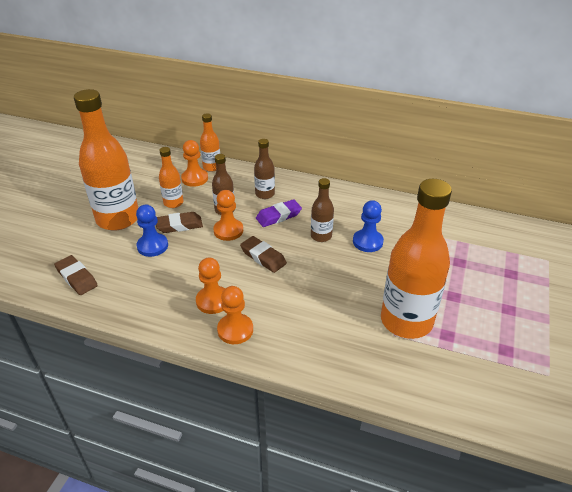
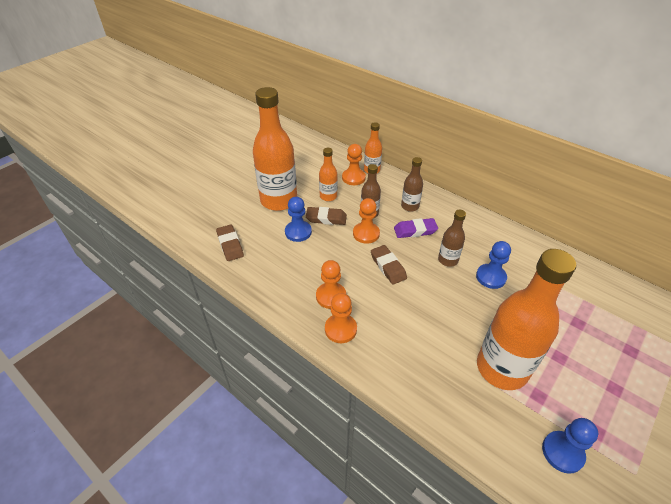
camera: 20 degrees right, 5 degrees up
(484, 377) = (562, 452): none -> blue pawn

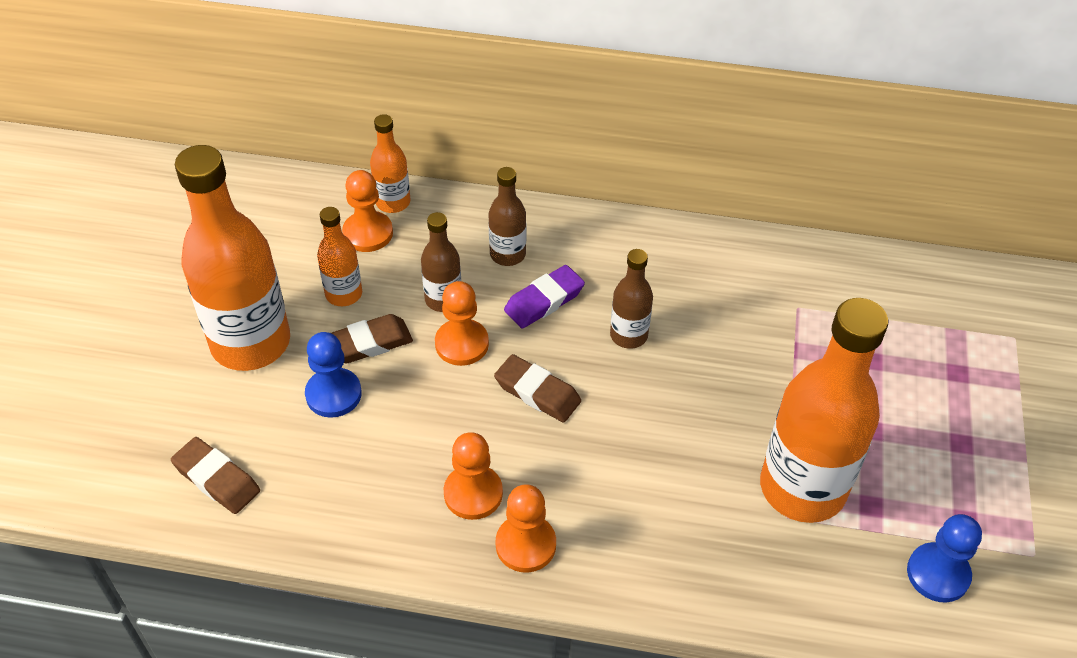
camera: 30 degrees left, 5 degrees up
(491, 277) = (711, 337): blue pawn -> none

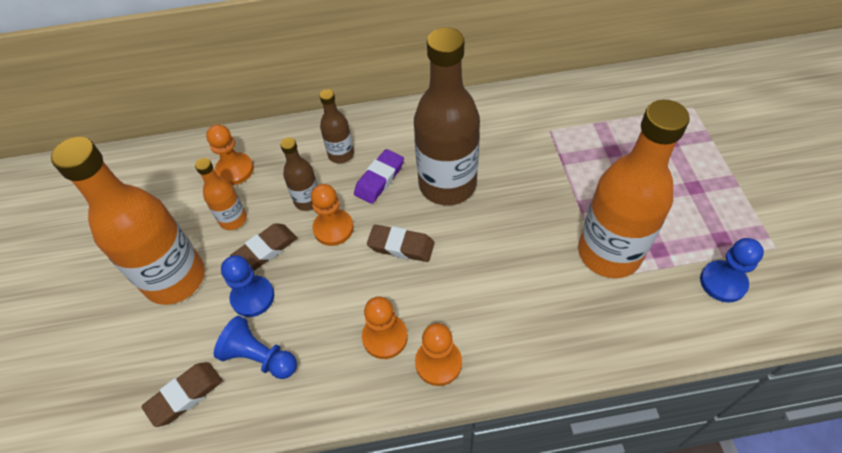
camera: 15 degrees left, 5 degrees up
(217, 479) = (185, 395): brown eraser -> brown eraser turned 60 degrees counterclockwise
(316, 466) = (260, 357): none -> blue pawn
(393, 202) = (245, 142): orange bottle -> none
(628, 335) = (447, 185): brown bottle -> brown bottle, size x2.08

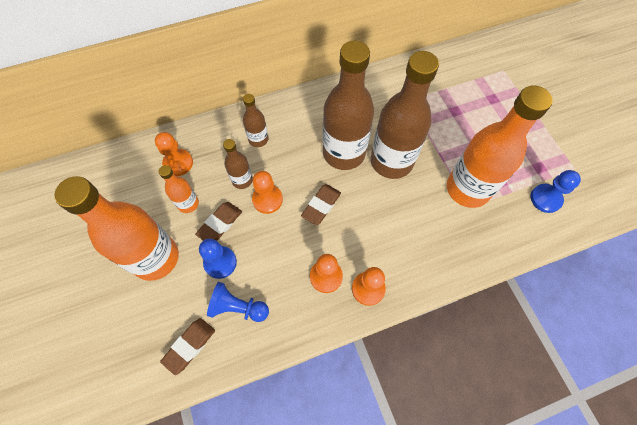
camera: 15 degrees left, 10 degrees up
(379, 179) = (292, 155): purple eraser -> none
(401, 246) = (321, 206): brown eraser -> brown eraser turned 60 degrees counterclockwise
(509, 203) = (391, 161): none -> brown bottle

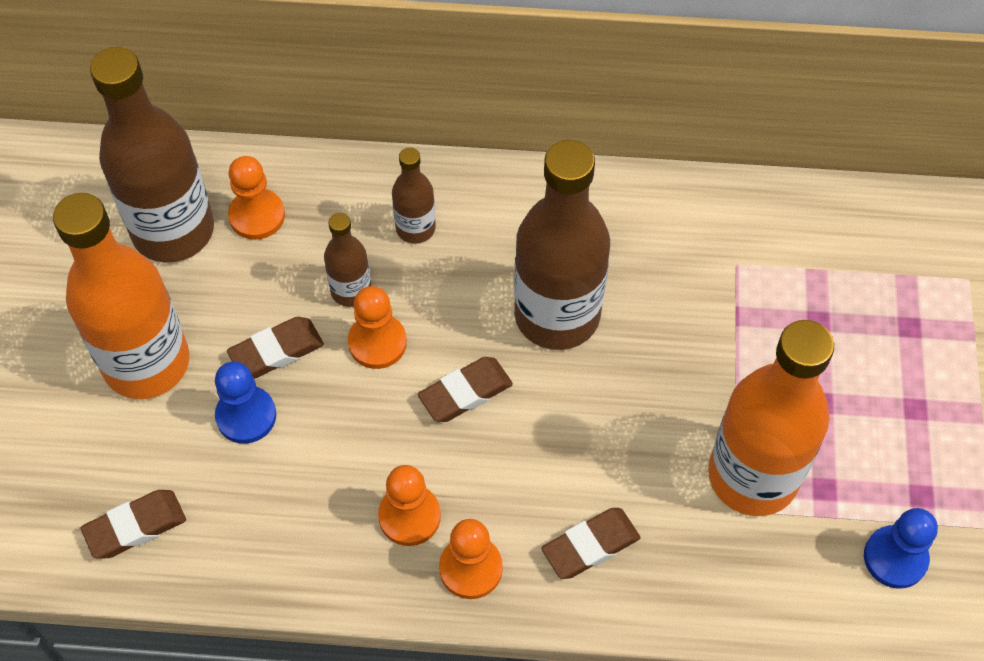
camera: 25 degrees right, 5 degrees down
(188, 204) = (240, 294): orange bottle -> none
(238, 307) = (239, 501): blue pawn -> none
(391, 161) = (637, 366): brown bottle -> brown bottle (173, 231)
(416, 252) = (590, 546): none -> brown eraser

